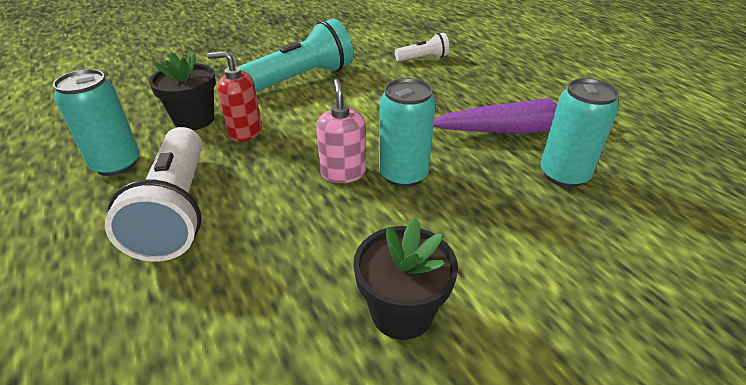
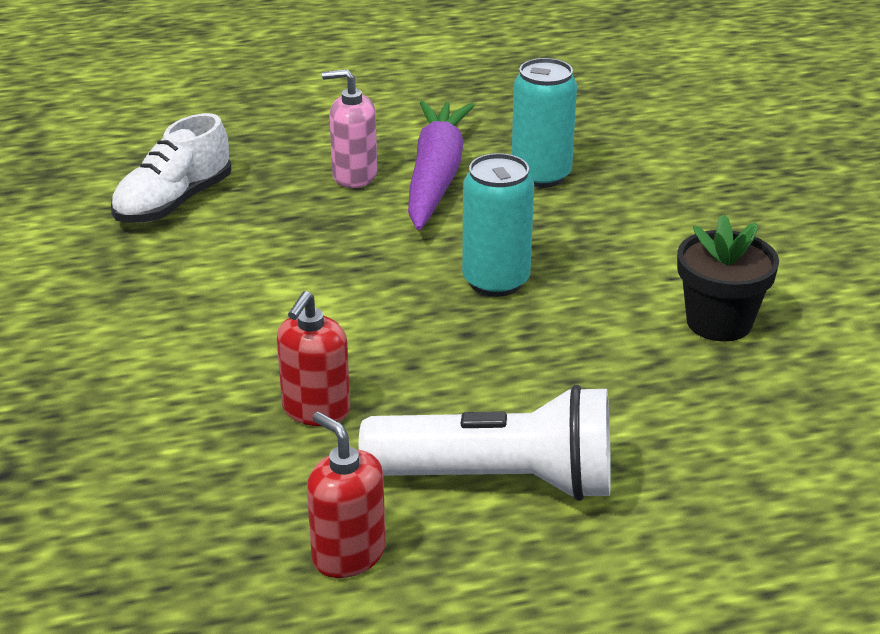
camera: 75 degrees left, 5 degrees down
(116, 164) = (348, 554): turquoise can -> red soap dispenser
(194, 120) = (242, 467): black flower pot -> none
(301, 79) = (162, 337): turquoise flashlight -> none
(343, 173) = (471, 327): pink soap dispenser -> pink soap dispenser (354, 176)
(423, 58) = (173, 203): white flashlight -> white shoe

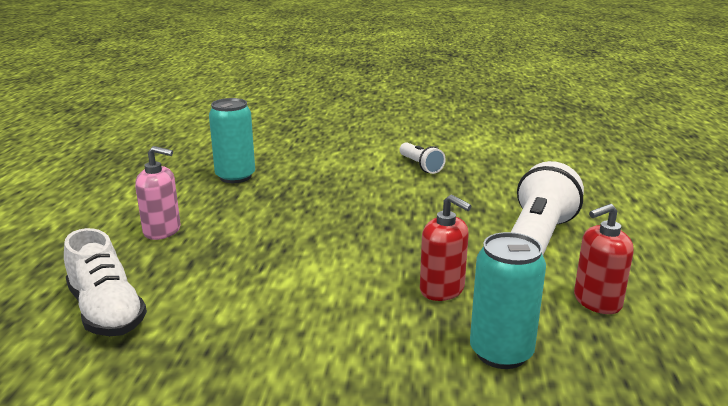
camera: 70 degrees left, 10 degrees down
(354, 176) = (162, 231): pink soap dispenser -> pink soap dispenser turned 105 degrees counterclockwise
(436, 177) = (199, 205): purple carrot -> none
(496, 281) = (338, 209): turquoise can -> turquoise can (501, 352)
(719, 322) = (420, 166): black flower pot -> white flashlight

